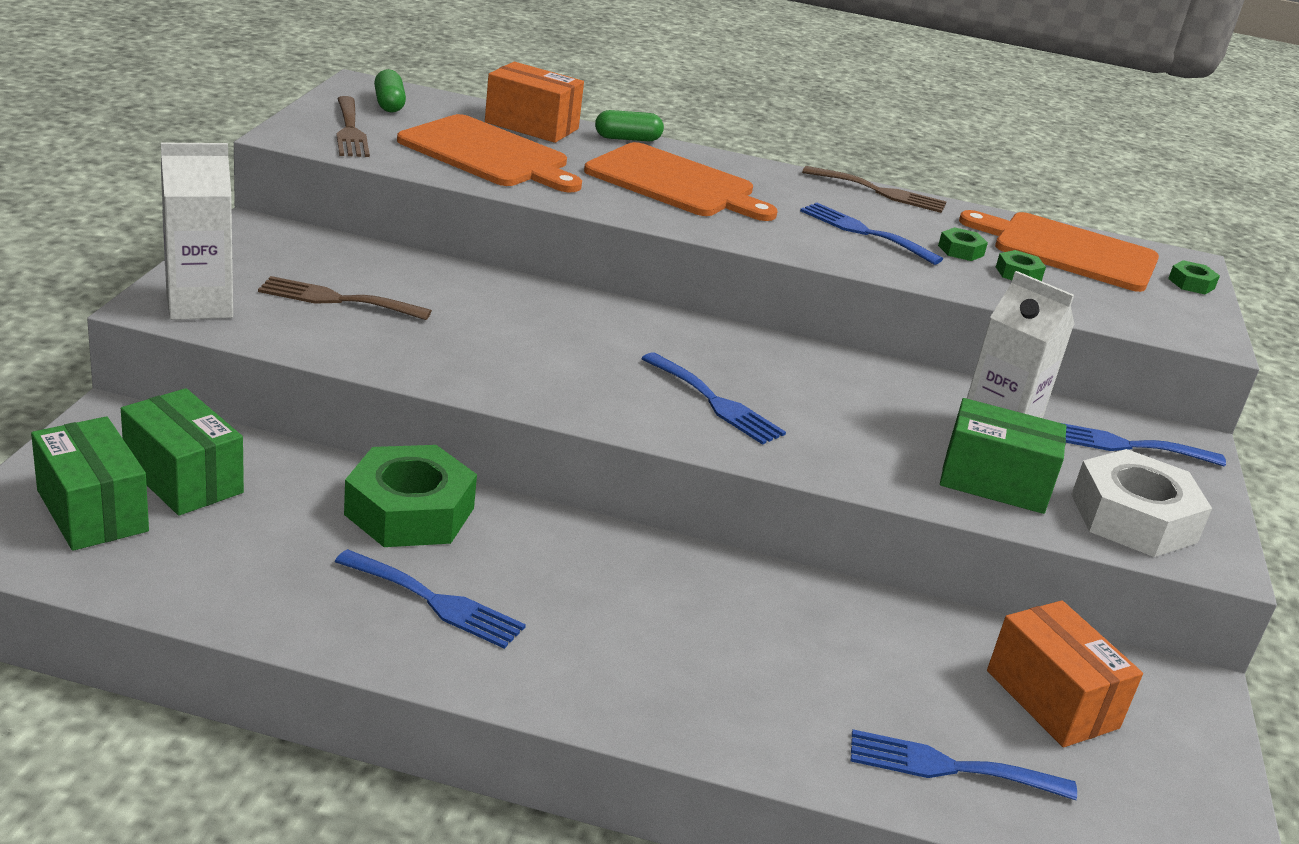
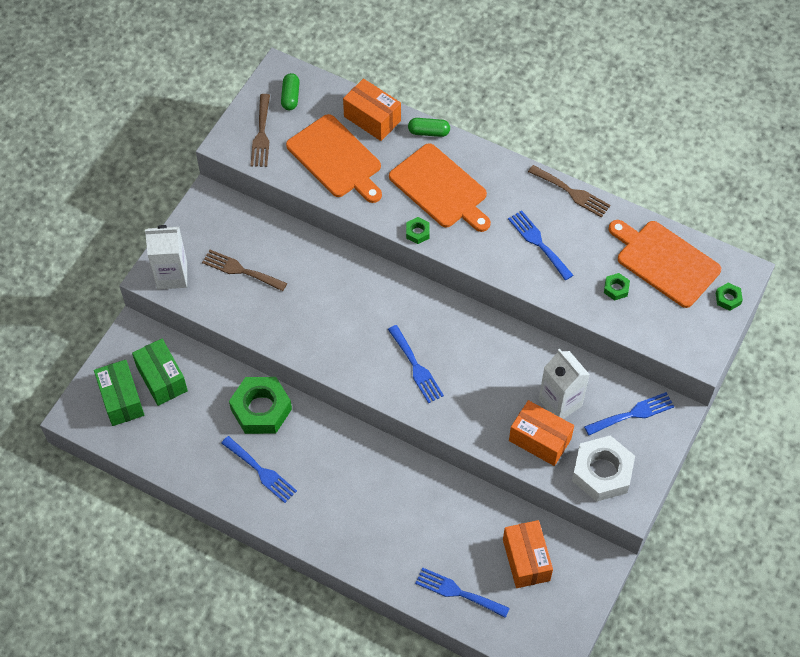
camera: 20 degrees right, 30 degrees up
(961, 250) = (591, 263): green nut -> green nut (417, 232)
(994, 482) = (539, 440): green box -> orange box
(1125, 445) = (633, 414): blue fork -> blue fork turned 135 degrees clockwise

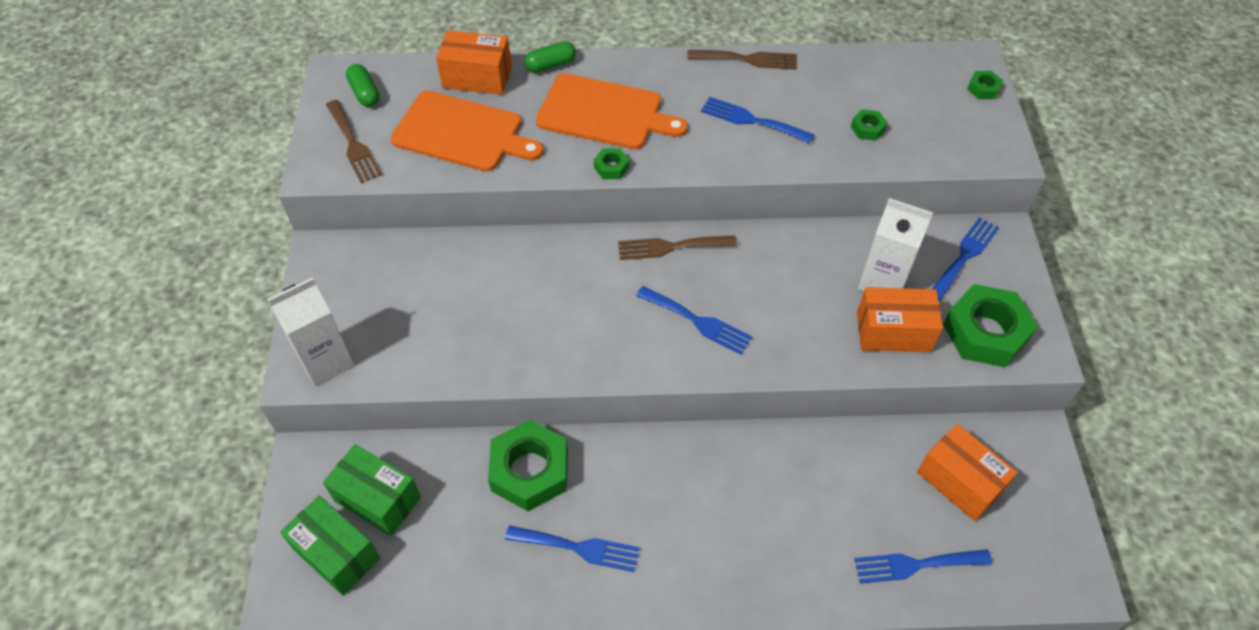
camera: 30 degrees left, 5 degrees down
(241, 270) = (412, 313): brown fork -> brown fork (671, 247)
(602, 472) = (985, 332): white nut -> green nut
(665, 262) = (894, 82): orange cutting board -> none

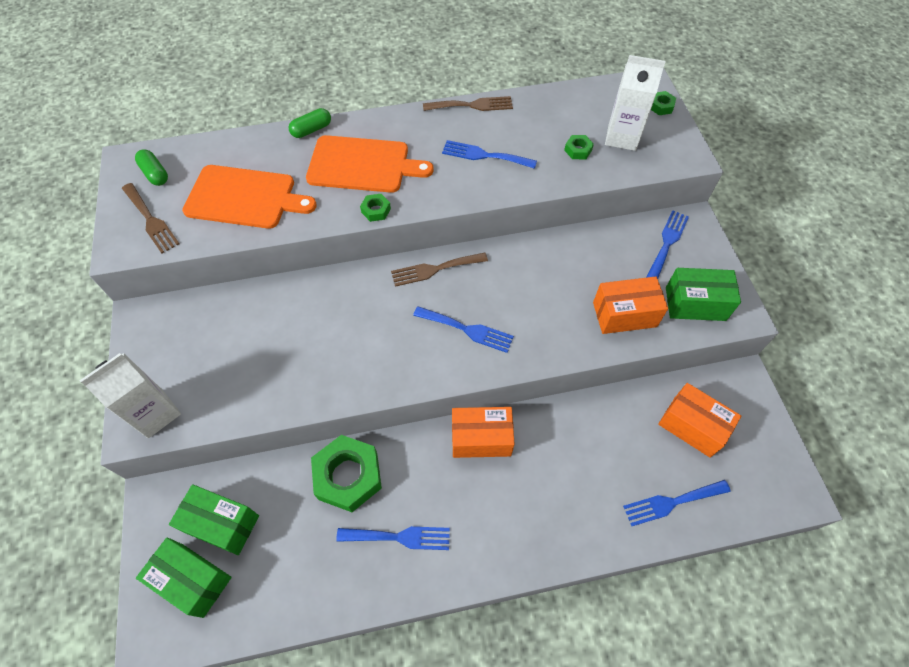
camera: 10 degrees left, 5 degrees up
(477, 77) = (251, 148): orange box -> orange box (481, 438)
(882, 281) = (608, 274): white carton -> white carton (622, 137)
(985, 332) = (695, 304): green nut -> green box

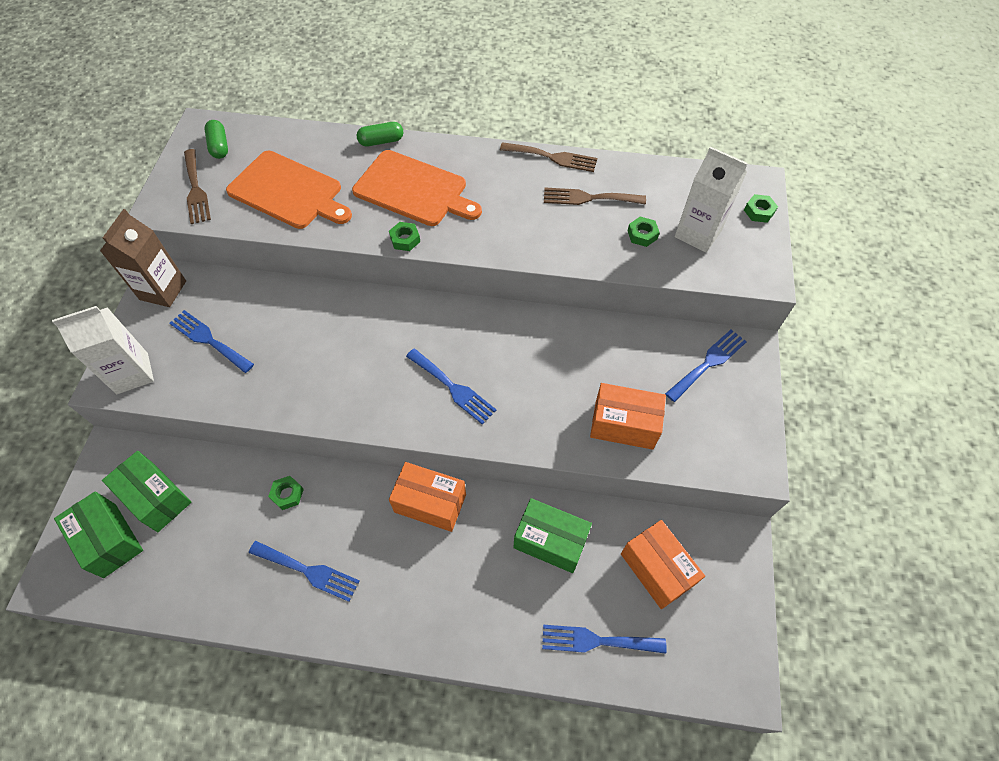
camera: 20 degrees right, 0 degrees up
(149, 326) = (163, 290): none -> brown carton
(348, 476) = (287, 494): green nut -> green nut, size x0.44
(435, 269) = (449, 316): brown fork -> brown fork (588, 198)
(484, 155) = (540, 213): blue fork -> blue fork (209, 340)
(695, 304) = (708, 438): green box -> green box (550, 541)

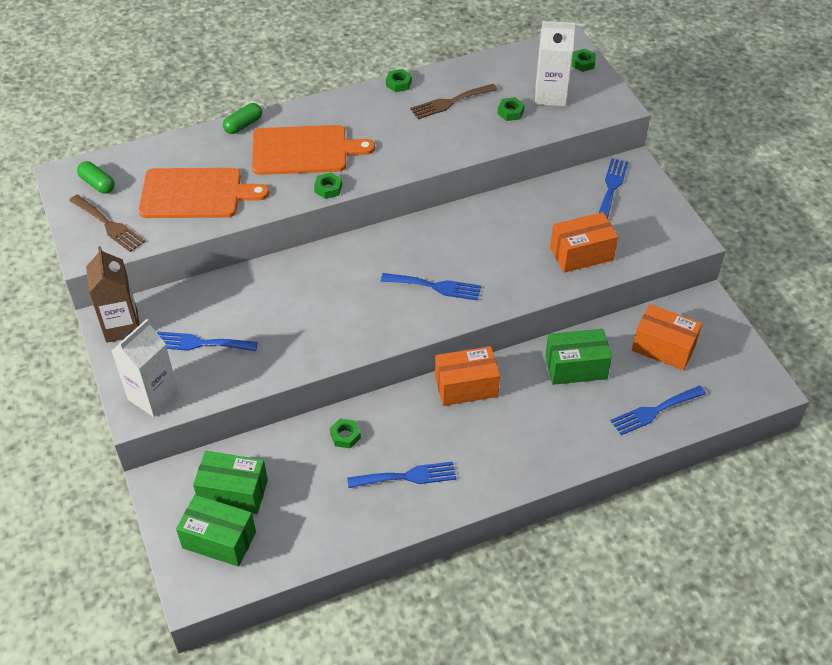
camera: 30 degrees left, 10 degrees down
(553, 157) = (398, 83): brown fork -> green nut

